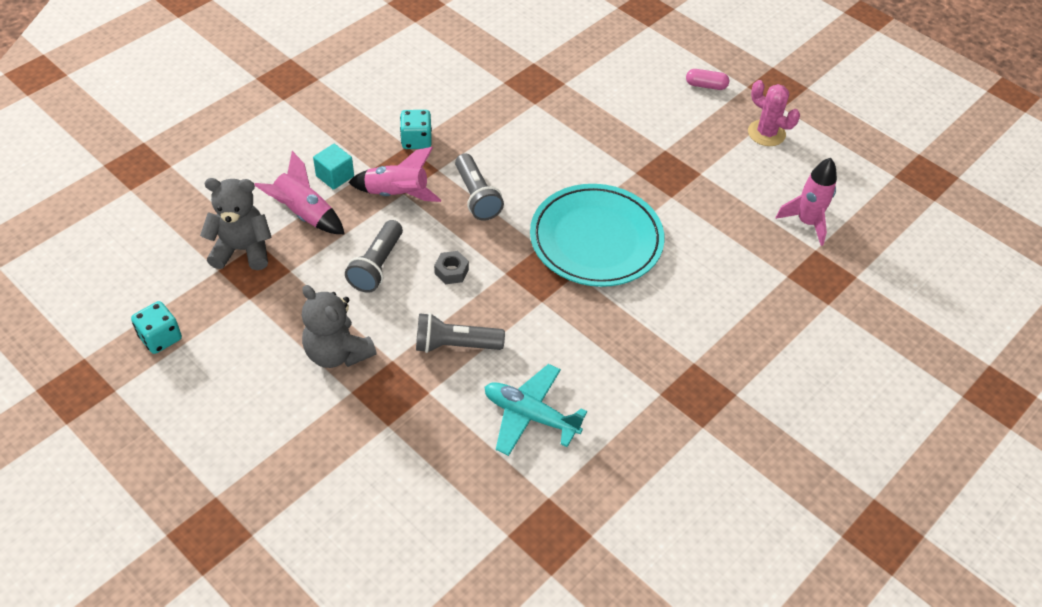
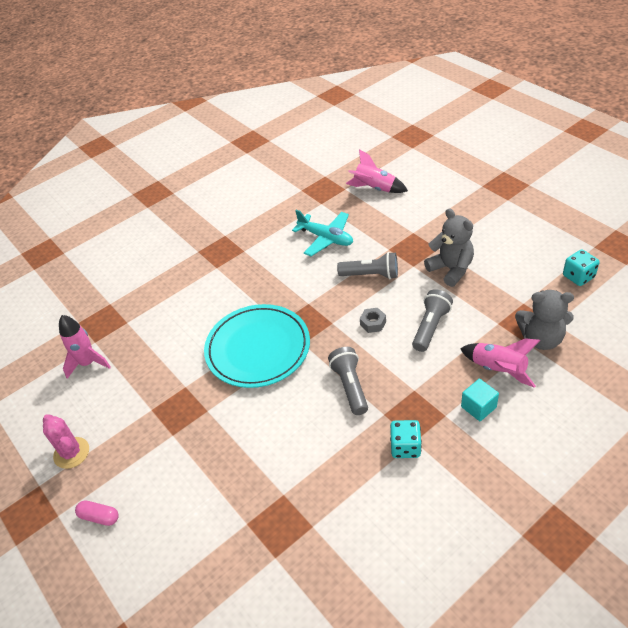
camera: 165 degrees left, 5 degrees down
(397, 194) = (420, 388): pink rocket -> pink rocket (374, 188)

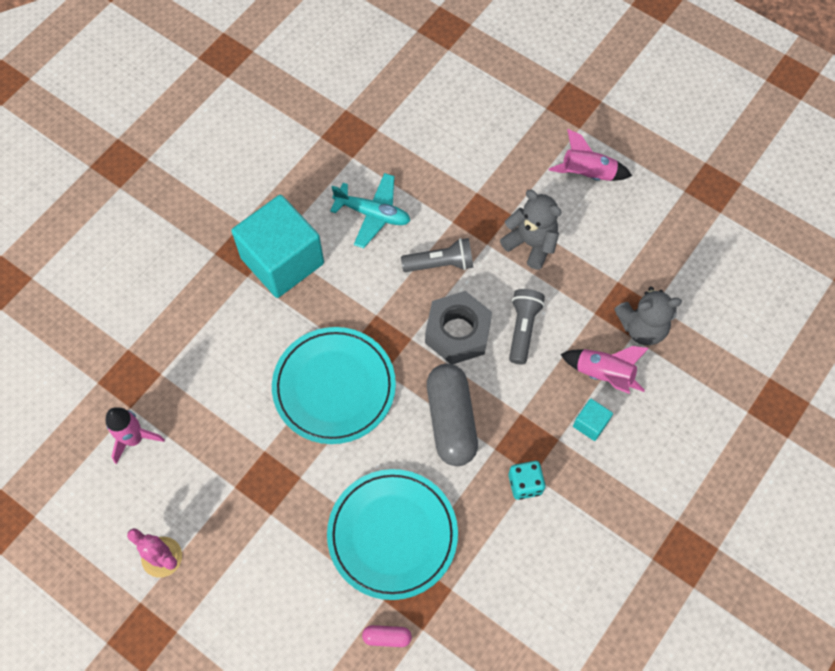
camera: 20 degrees left, 20 degrees up
(99, 517) = (224, 624): pink capsule -> pink capsule (387, 637)
(246, 260) = (282, 261): none -> turquoise cube
(271, 469) = (392, 535): none -> turquoise plate
(350, 386) = (451, 420): grey flashlight -> grey capsule
(373, 323) = (457, 333): grey nut -> grey nut, size x2.30
(374, 188) = (415, 125): pink rocket -> pink rocket (587, 173)
(578, 276) = (672, 236): turquoise dice -> none

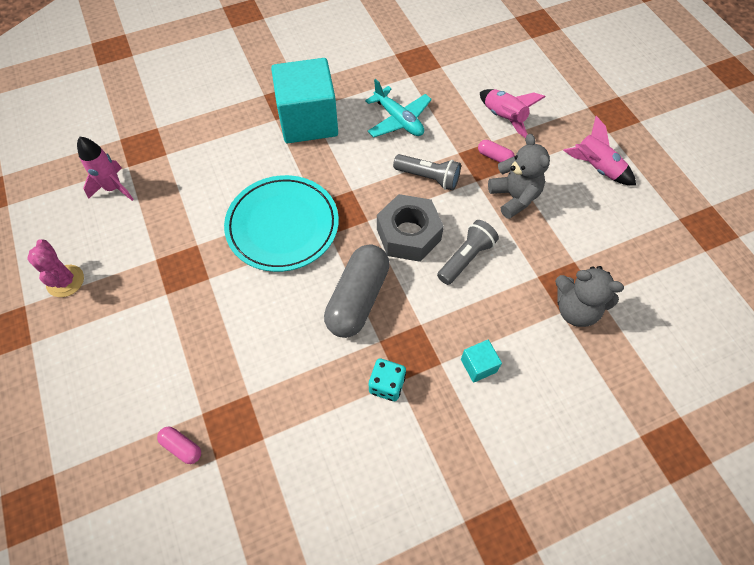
camera: 30 degrees right, 5 degrees down
(392, 535) = (247, 364): turquoise plate -> none
(489, 209) = (494, 157): none -> pink capsule
(604, 374) = (516, 330): pink rocket -> pink rocket (504, 118)

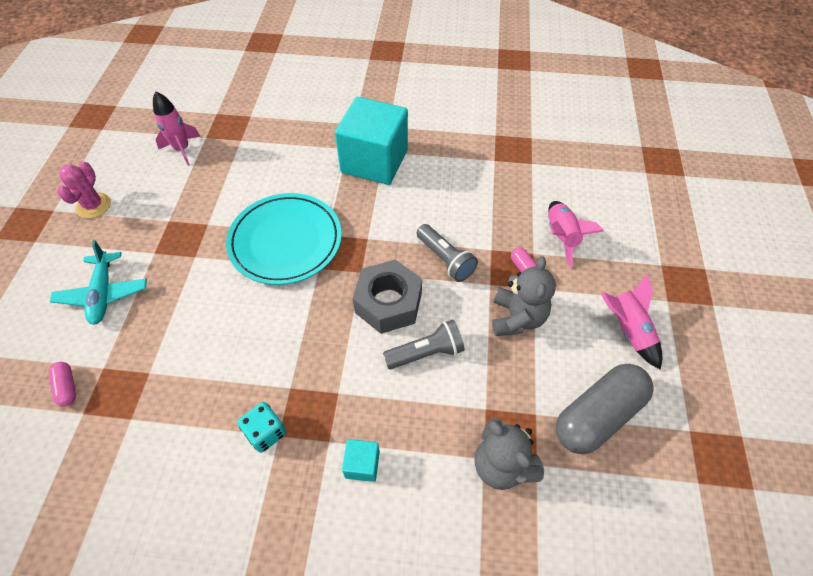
camera: 30 degrees right, 5 degrees down
(358, 299) = (300, 338): grey capsule -> grey capsule (598, 415)
(398, 120) = (455, 194): turquoise plane -> turquoise plane (103, 293)

